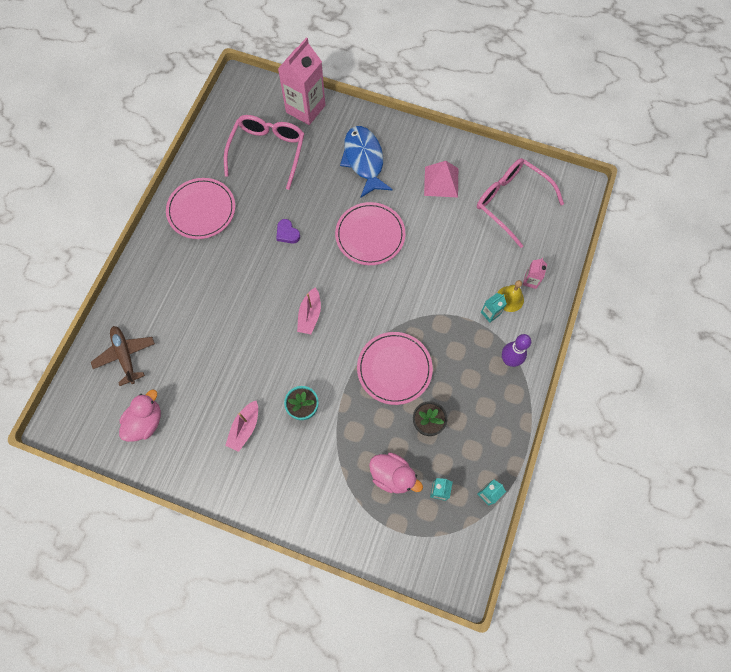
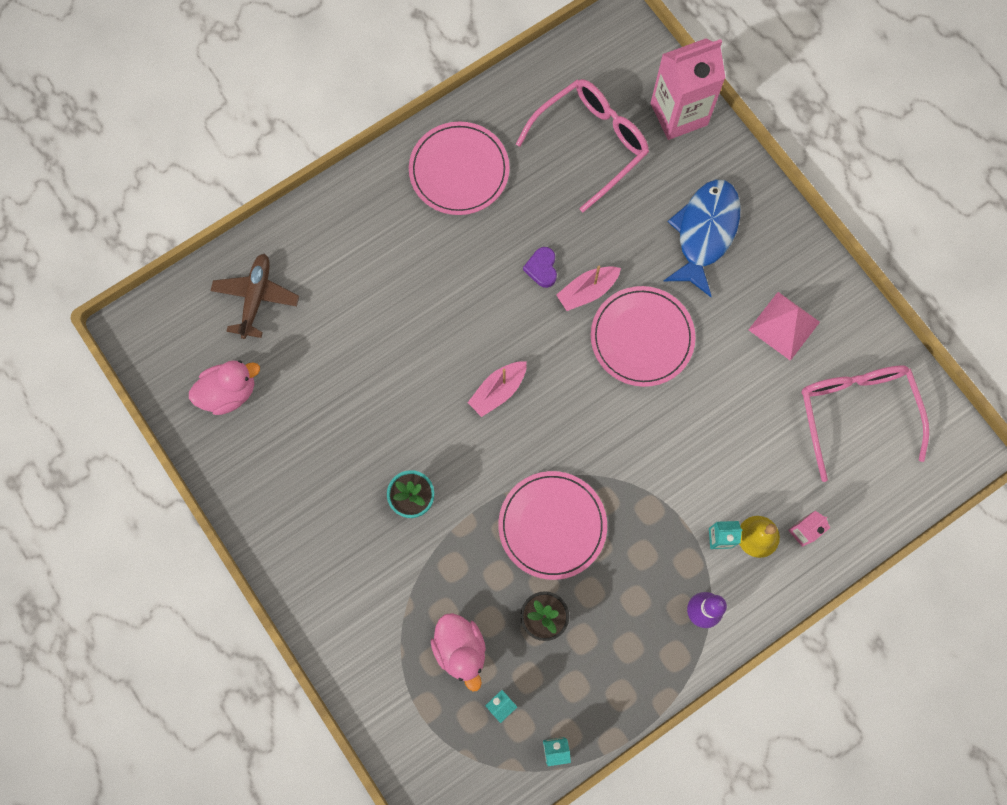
camera: 35 degrees right, 5 degrees up
(245, 428) = (332, 476): pink boat -> pink boat (587, 291)

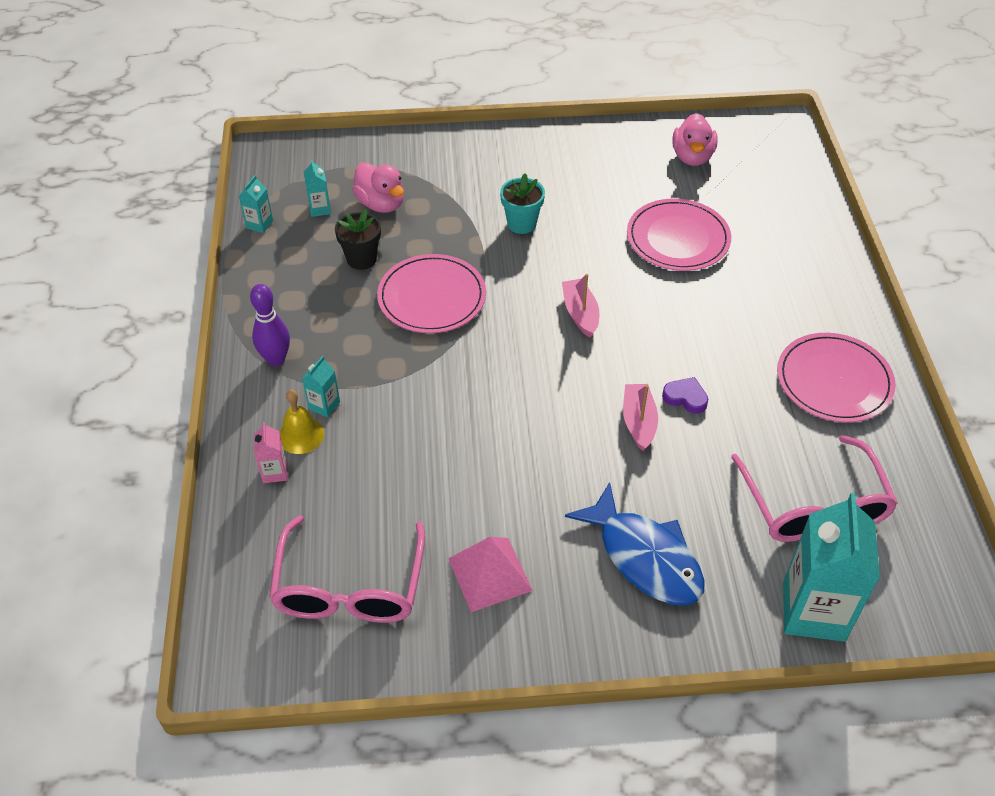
camera: 120 degrees right, 25 degrees down
(256, 298) = (771, 199): brown plane -> none
(460, 649) = (381, 204): pink duck -> pink duck turned 135 degrees counterclockwise
(642, 337) = (560, 442): pink plate -> pink plate (678, 238)
(679, 114) = (813, 611): pink carton -> turquoise carton
(855, 412) = (349, 587): pink glasses -> pink glasses turned 75 degrees clockwise

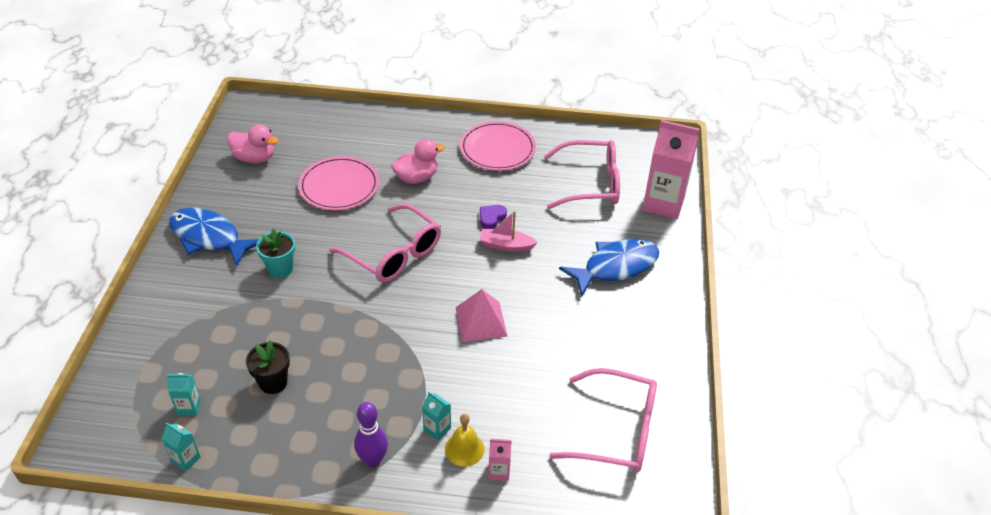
camera: 80 degrees left, 5 degrees down
(381, 204) = (207, 359): pink duck -> pink duck (416, 178)
(432, 297) = (341, 340): pink plate -> none
(490, 574) = (617, 347): pink pyramid -> pink pyramid (481, 321)
(549, 158) = (209, 237): none -> blue fish
(580, 313) = (394, 254): pink boat -> pink glasses
(813, 611) = (663, 203): turquoise carton -> pink carton

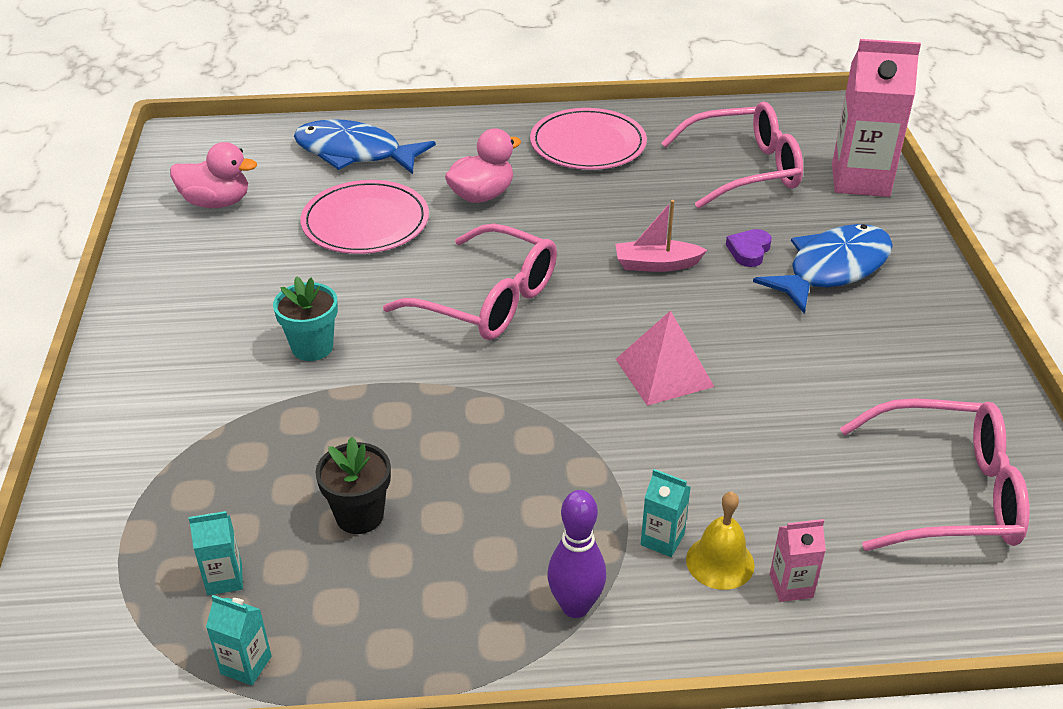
camera: 10 degrees left, 5 degrees down
(209, 237) = (177, 320): blue fish -> blue fish (354, 153)
(491, 218) = (618, 232): purple heart -> purple heart (749, 251)

